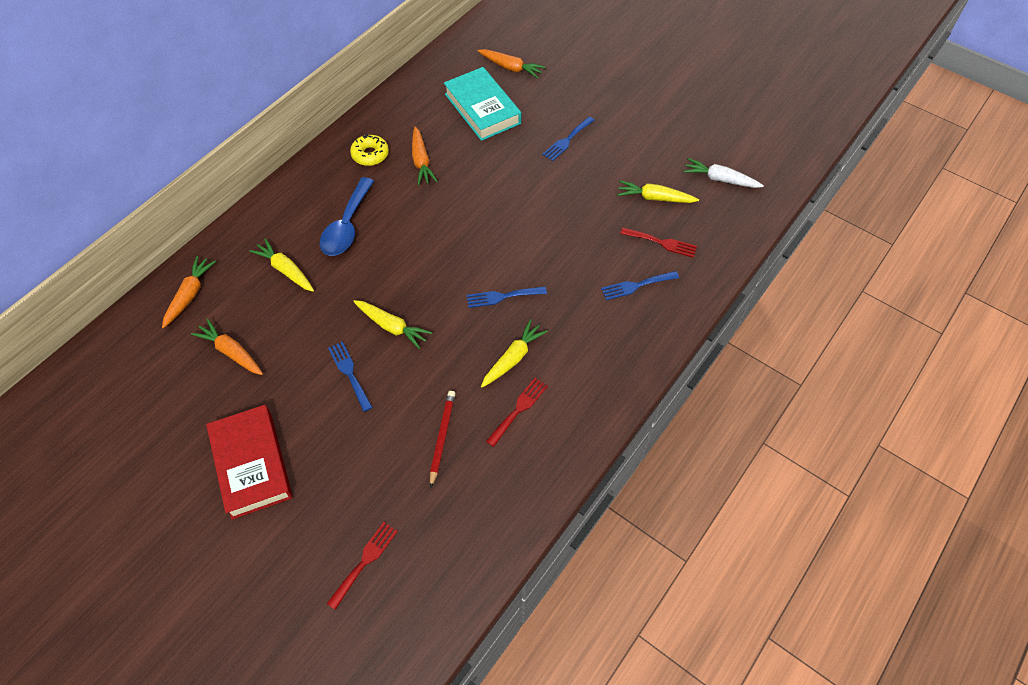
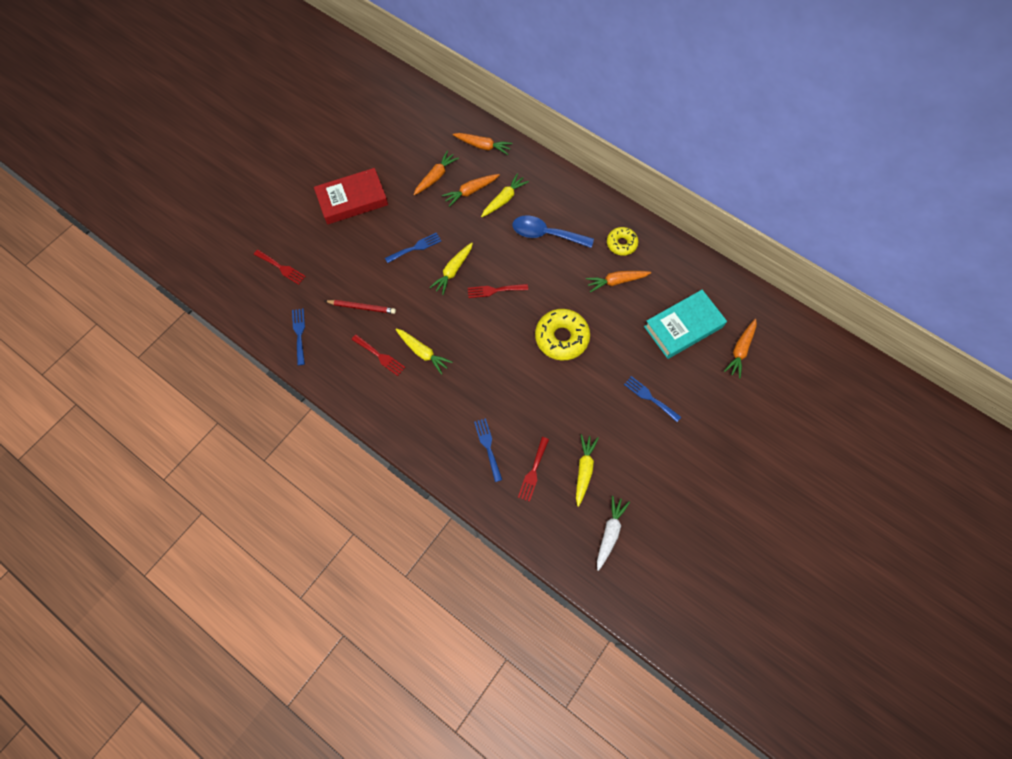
camera: 90 degrees right, 10 degrees up
(265, 308) = (471, 191): none -> orange carrot
(425, 280) = (494, 290): none -> red fork
(494, 213) = (561, 338): none -> yellow donut
(502, 297) = (478, 344): blue fork -> blue fork (299, 334)

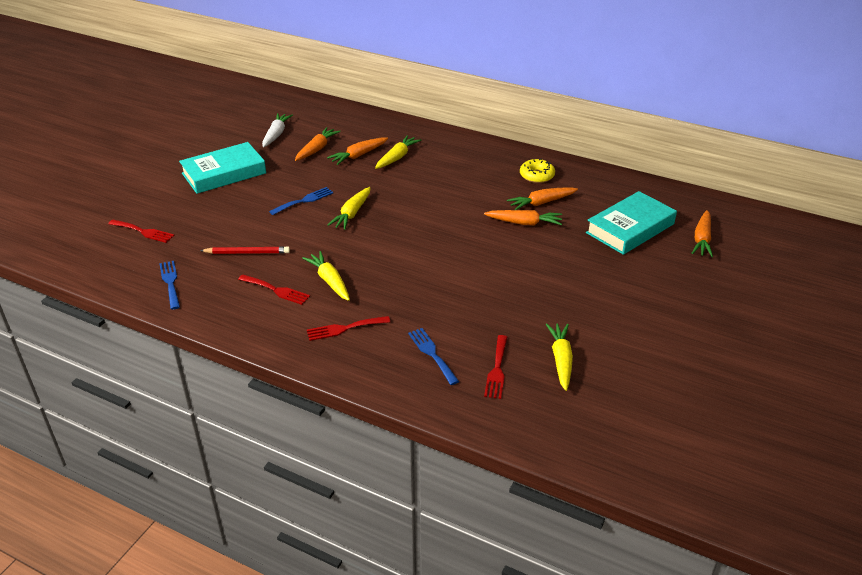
camera: 10 degrees left, 30 degrees down
(352, 200) = (224, 173): red book -> turquoise book
(423, 352) = (329, 281): yellow carrot -> yellow carrot turned 150 degrees counterclockwise
(483, 146) = (364, 124): orange carrot -> orange carrot (524, 223)
(494, 290) = (404, 223): red fork -> red fork (344, 328)
(546, 234) = (451, 177): blue spoon -> none
(561, 338) = (494, 251): yellow donut -> none
(610, 533) = (616, 416): white carrot -> white carrot (276, 135)
(650, 397) = (616, 288): blue fork -> none

